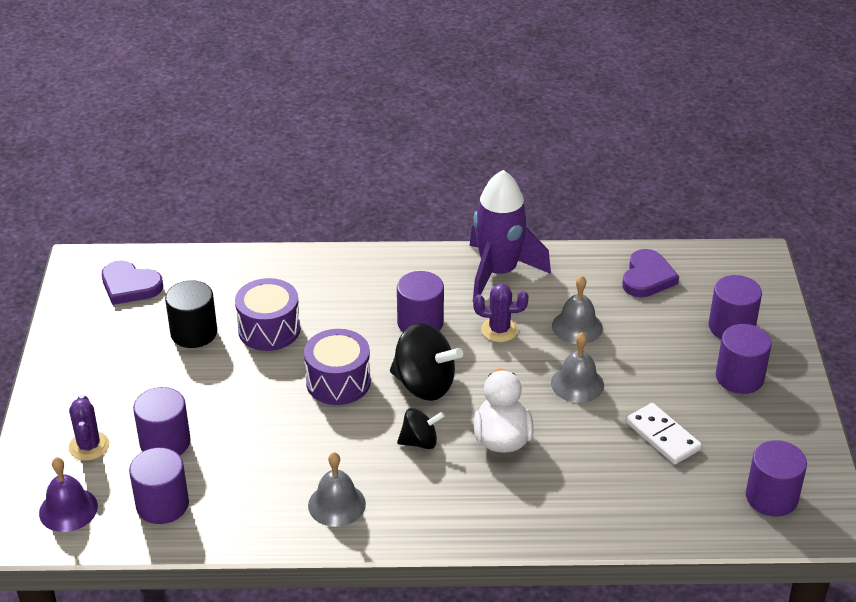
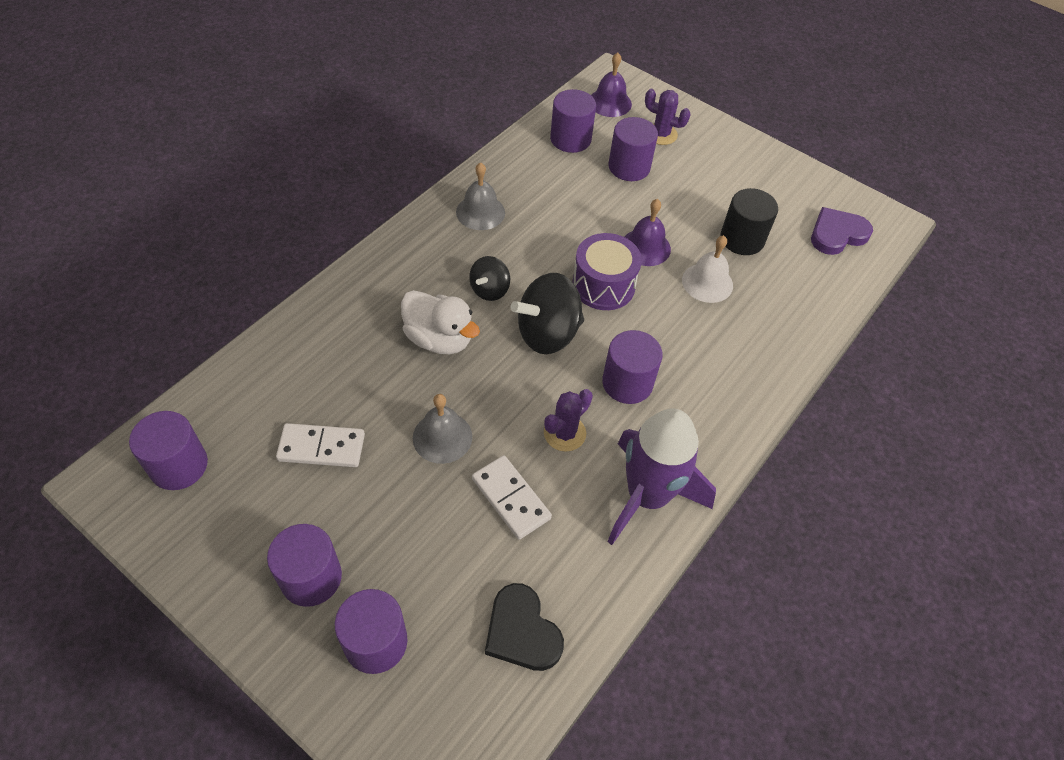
camera: 125 degrees right, 15 degrees up
(265, 380) = (645, 247): none -> purple bell
(269, 329) = (707, 282): purple drum -> white bell
(577, 327) = (511, 498): grey bell -> white domino
(647, 277) = (522, 631): purple heart -> black heart

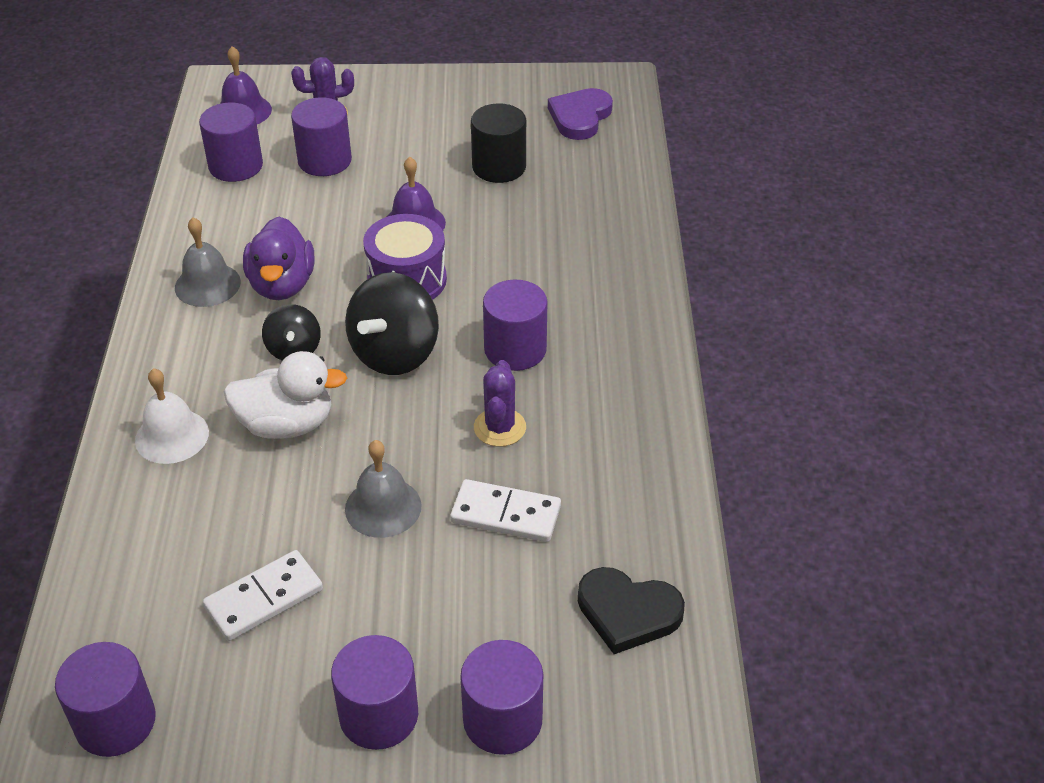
camera: 35 degrees left, 10 degrees down
(523, 240) = (282, 285): none -> purple duck
(647, 496) = (626, 430): purple rocket -> none
(707, 282) = (504, 222): white bell -> white bell (172, 436)

